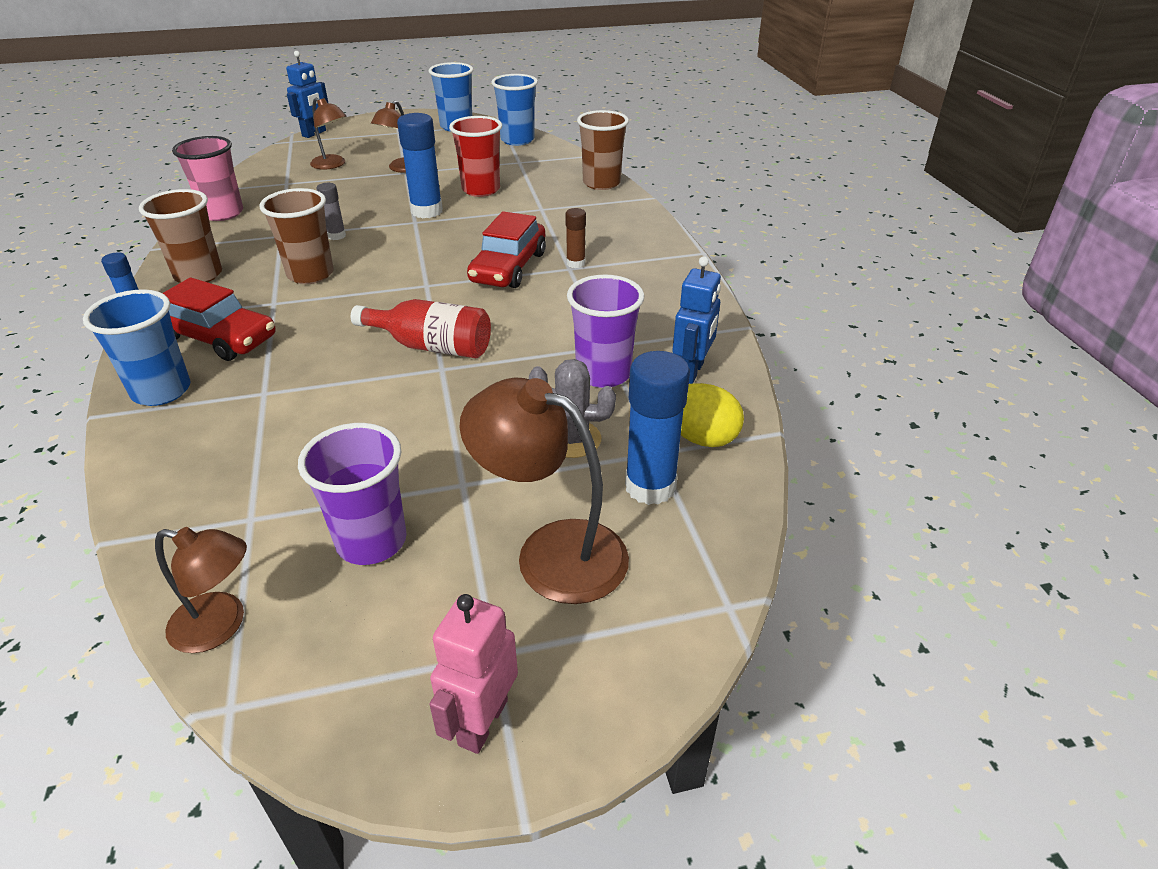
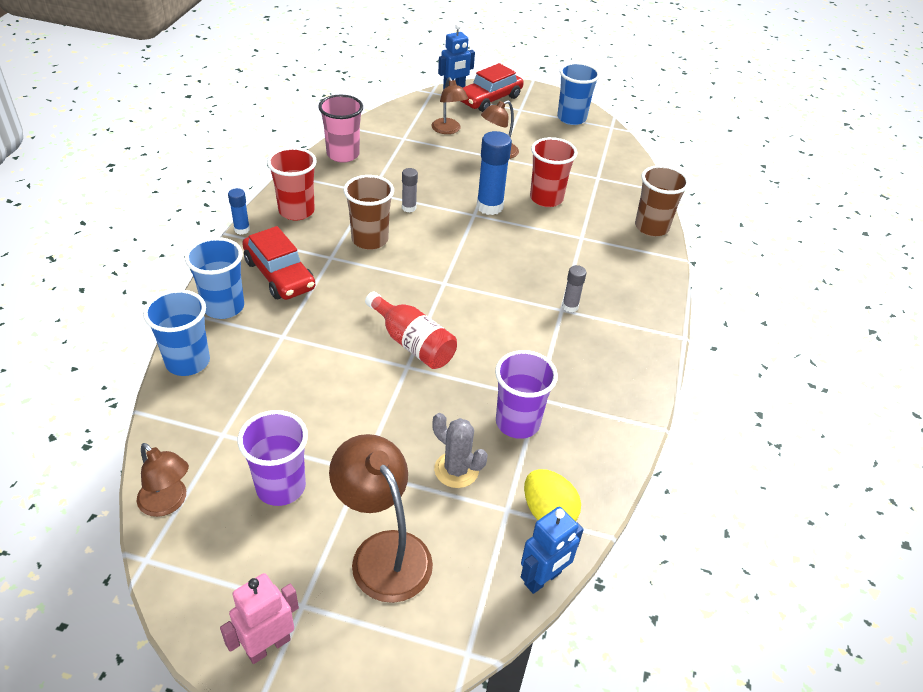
camera: 25 degrees right, 5 degrees up
(198, 275) = (296, 211): brown cup -> red cup
(508, 267) = (515, 290): red car -> red car (489, 99)
(517, 140) = (613, 151): blue cup -> blue cup (188, 362)
(575, 263) = (570, 306): brown glue stick -> grey glue stick
(650, 486) = (482, 535): blue glue stick -> none
(691, 372) = (585, 451): blue robot -> blue robot (543, 579)

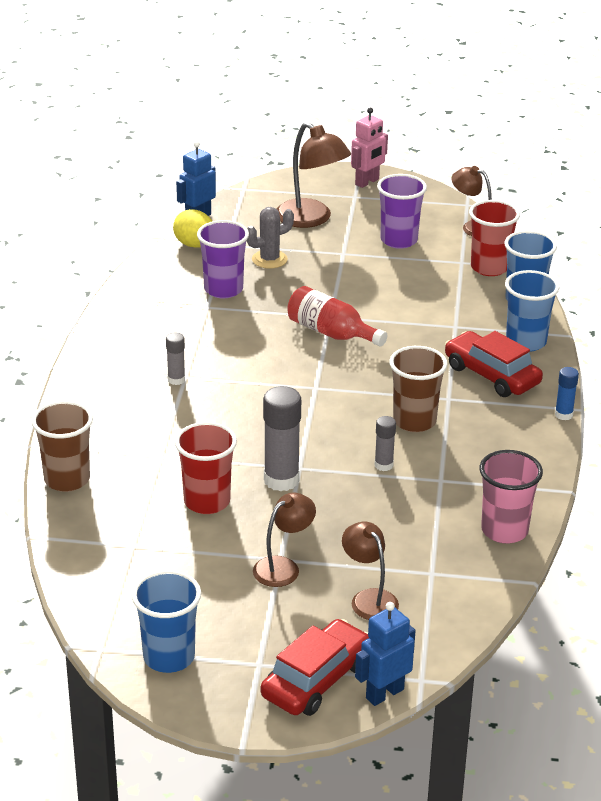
camera: 175 degrees right, 10 degrees down
(296, 211) = (517, 443): red cup -> red cup (489, 268)
(456, 470) = (269, 259): grey cactus -> grey cactus turned 60 degrees counterclockwise
(489, 207) = (281, 480): blue glue stick -> grey glue stick

